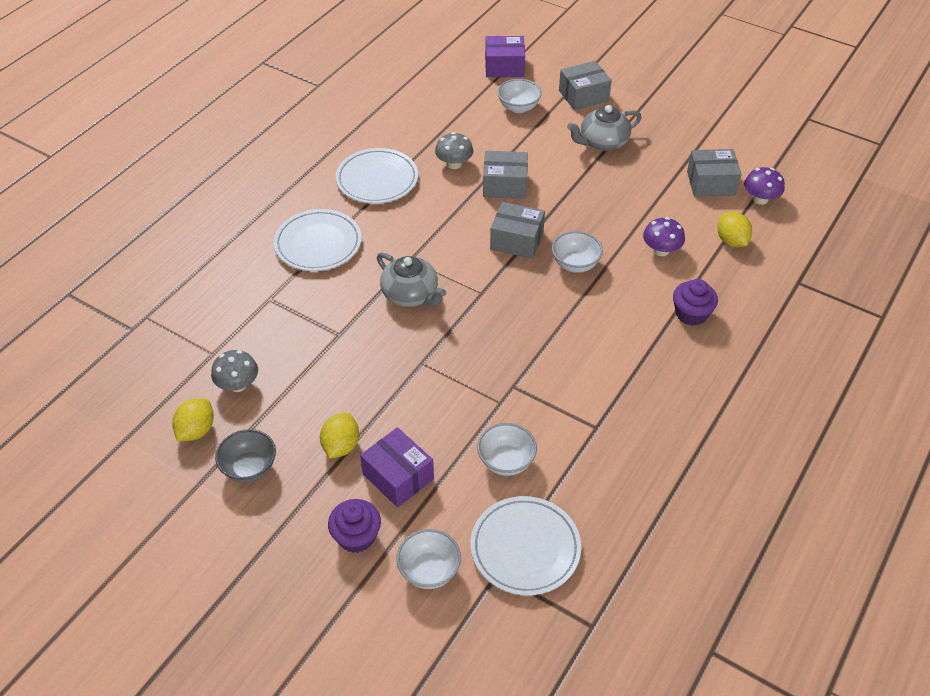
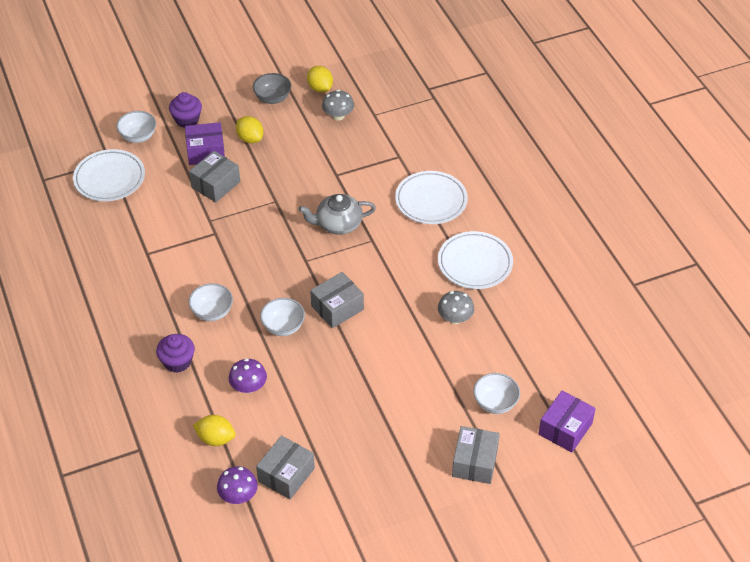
camera: 125 degrees right, 0 degrees up
(505, 185) = (403, 335): grey box -> grey box (215, 184)
(506, 461) = (168, 200): white bowl -> white bowl (212, 312)
(602, 142) = (400, 433): grey teapot -> none

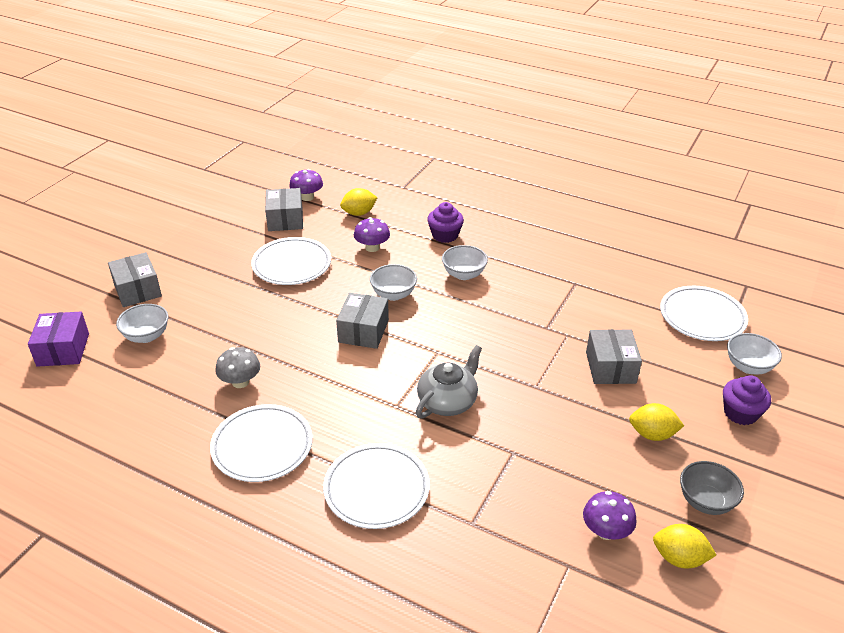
camera: 140 degrees right, 10 degrees down
(206, 152) = (669, 392): purple box -> none
(330, 410) = (292, 265): none -> white plate
(338, 116) = (606, 531): grey mushroom -> purple mushroom

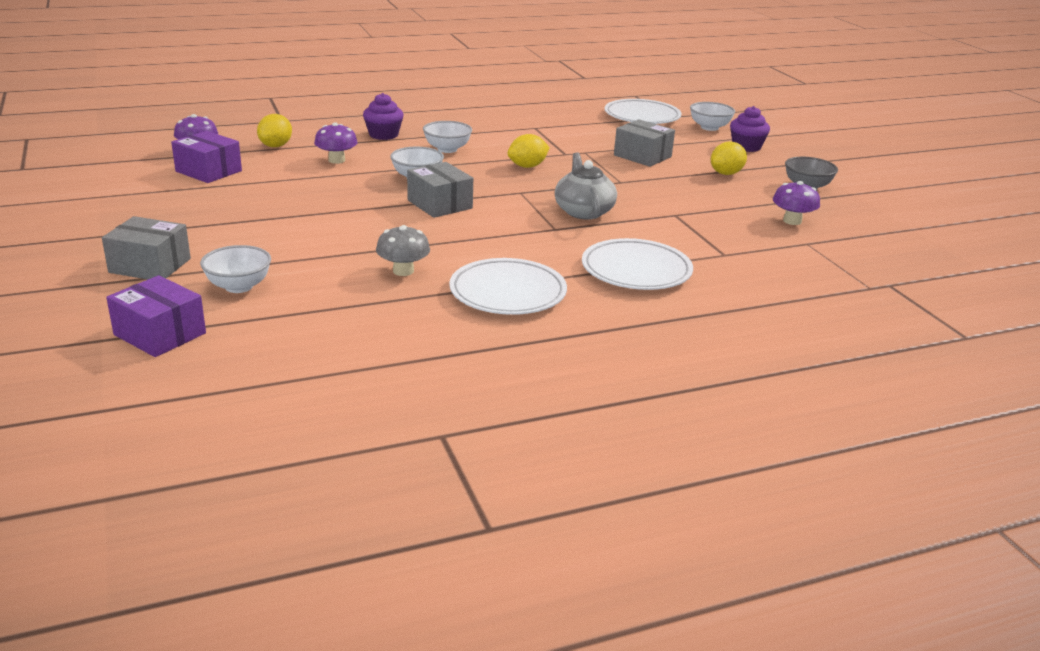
camera: 50 degrees left, 10 degrees down
(285, 219) = (208, 171): grey box -> purple box
(292, 265) = (284, 193): white plate -> none
(679, 558) = (843, 213): yellow lemon -> yellow lemon (527, 166)

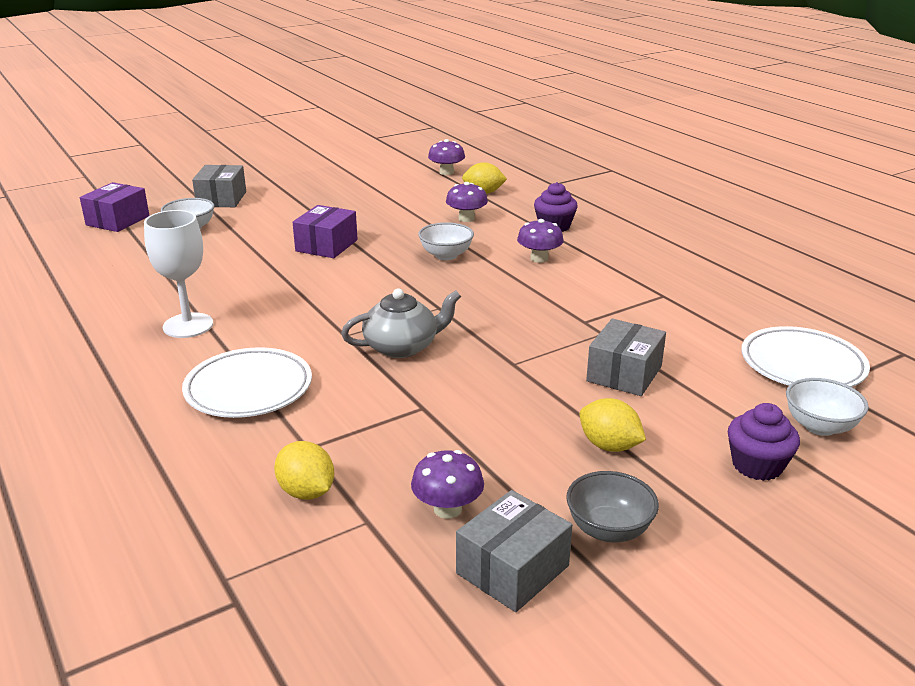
camera: 80 degrees right, 0 degrees up
(208, 171) = (406, 183): purple box -> purple box (326, 245)
(403, 271) = (227, 277): grey mushroom -> none
(439, 204) = (383, 273): grey box -> grey box (512, 569)
(447, 149) = (539, 258): white bowl -> purple mushroom
(508, 292) = (188, 325): white plate -> white goblet
(527, 166) = (521, 304): yellow lemon -> yellow lemon (306, 492)

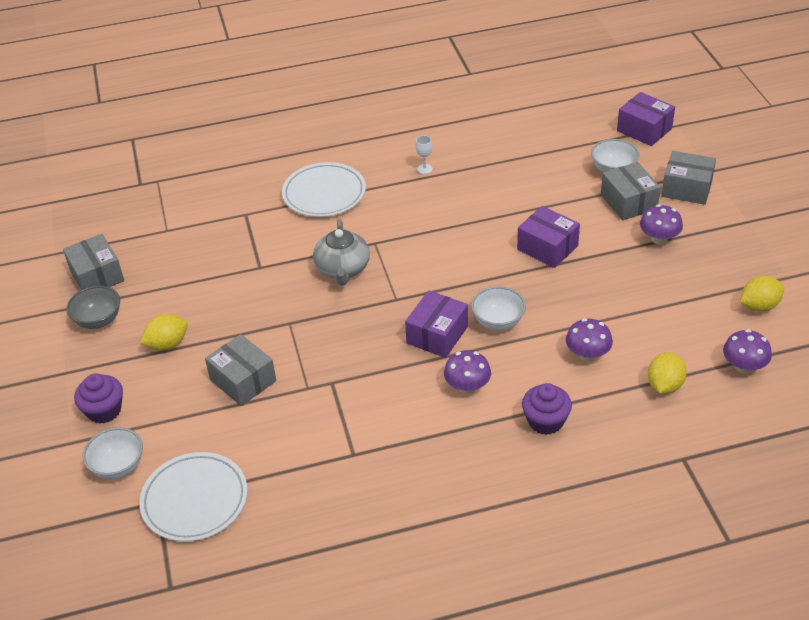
camera: 110 degrees right, 15 degrees up
(188, 325) = (424, 169): white goblet -> white goblet, size x0.43
(245, 219) = (628, 202): none -> grey box
(306, 492) = (205, 210): yellow lemon -> yellow lemon (759, 306)
(447, 509) = (157, 261): purple mushroom -> purple mushroom (659, 238)
(481, 280) = (437, 335): none -> purple box

